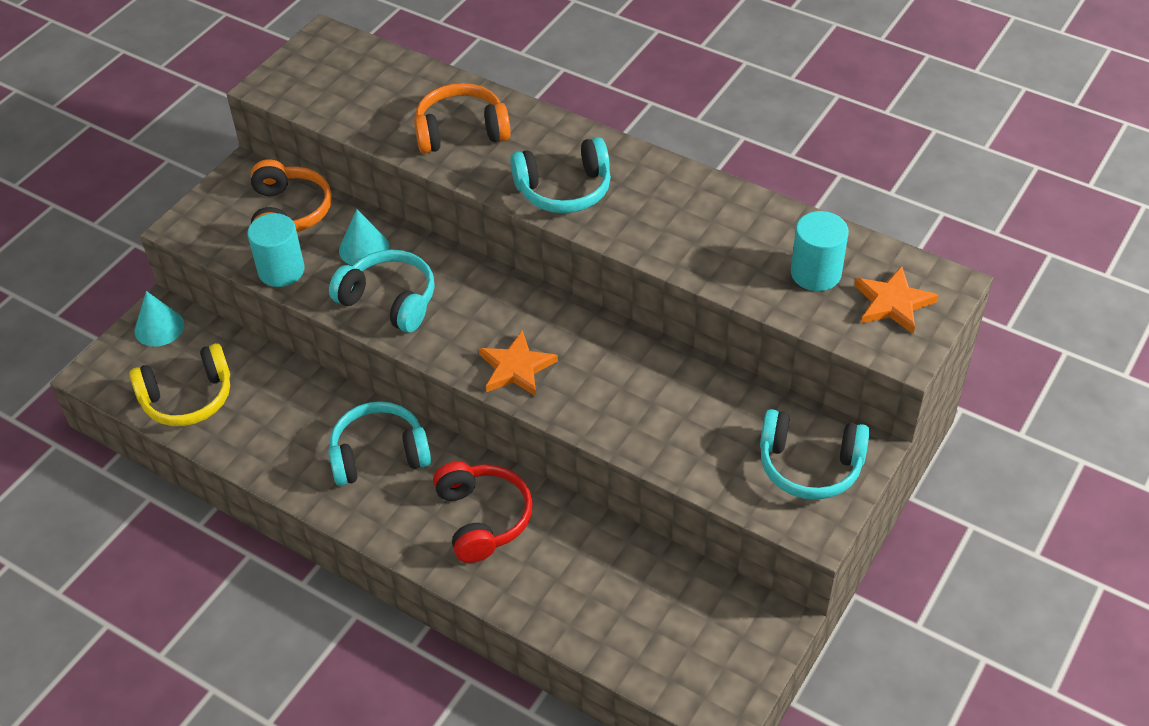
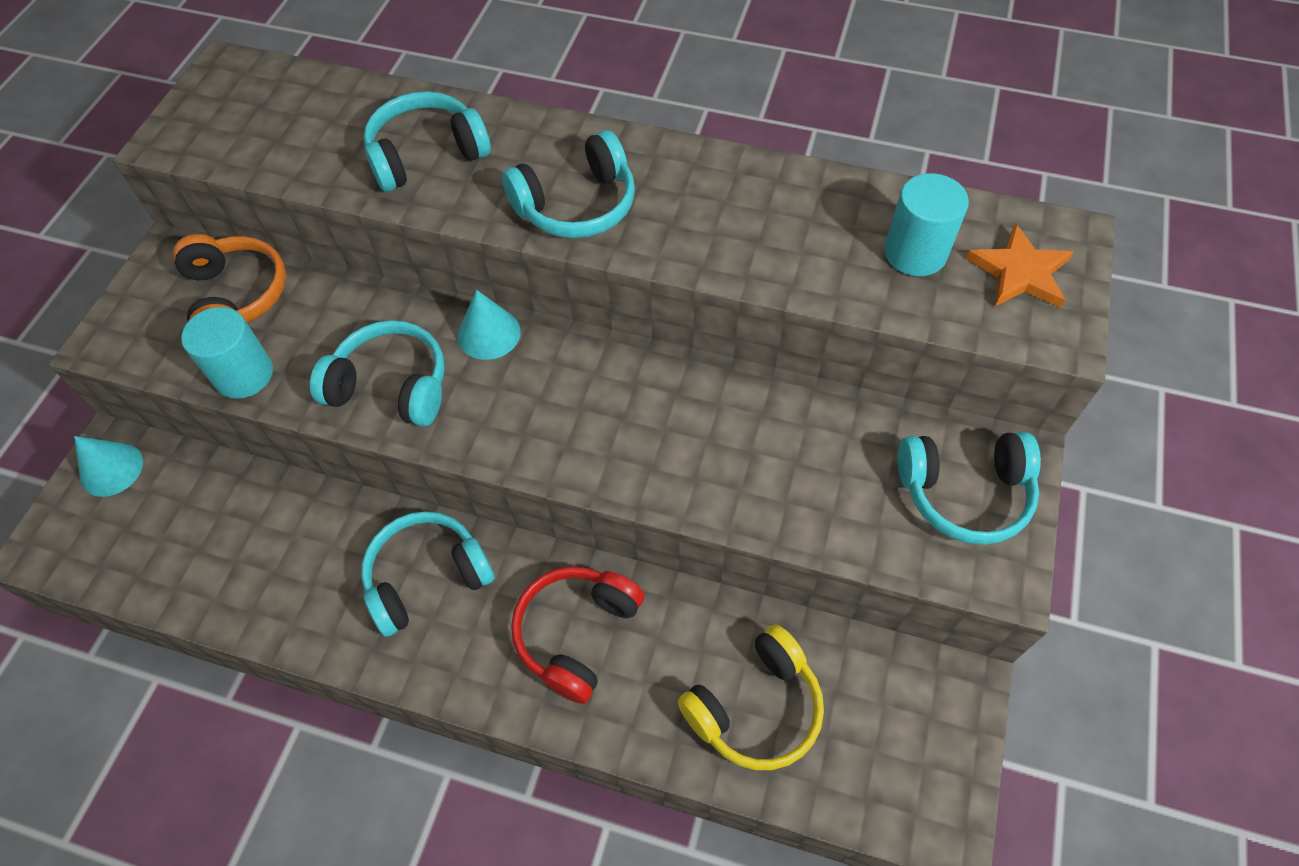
camera: 15 degrees left, 10 degrees up
(188, 398) = (168, 556): yellow headphones -> yellow headphones (755, 707)
(364, 248) = (342, 324): turquoise cone -> turquoise cone (489, 333)
(461, 131) = (427, 155): orange headphones -> turquoise headphones
(483, 518) = (576, 634): red headphones -> red headphones turned 120 degrees counterclockwise
(516, 368) = (574, 442): orange star -> none

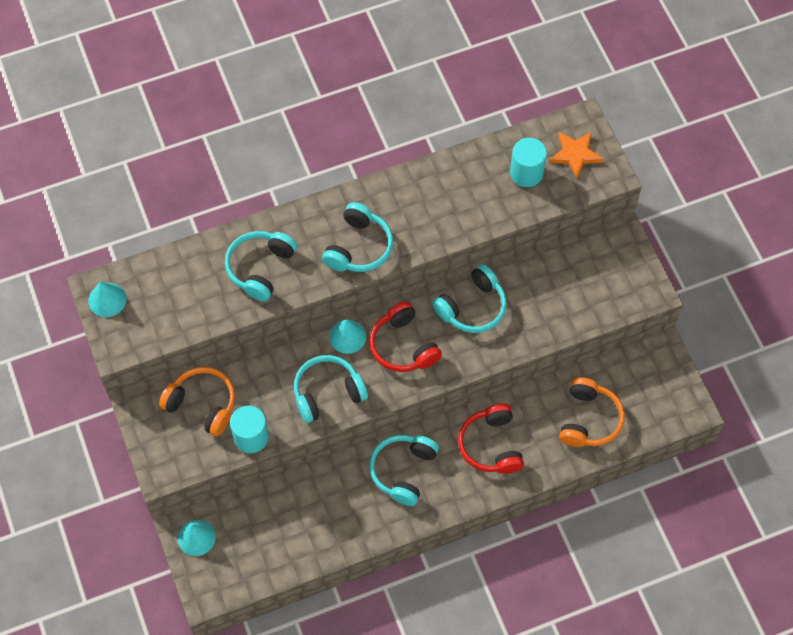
camera: 40 degrees left, 5 degrees up
(221, 84) = (107, 300): none -> turquoise cone
(548, 394) = (403, 346): none -> red headphones
(755, 707) = (589, 420): yellow headphones -> orange headphones
(964, 493) = (613, 267): turquoise headphones -> turquoise headphones (472, 307)

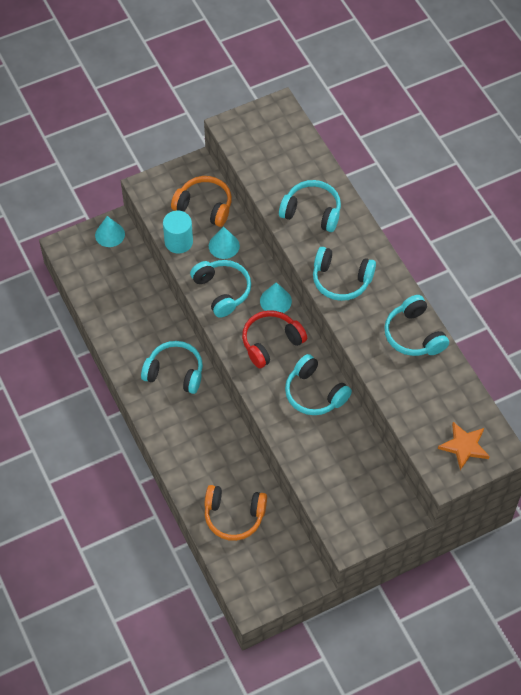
camera: 85 degrees right, 5 degrees down
(107, 300) = (271, 114): turquoise cone -> turquoise cone (224, 245)
(202, 404) = (204, 206): orange headphones -> orange headphones turned 90 degrees counterclockwise
(437, 184) = (414, 335): none -> turquoise headphones
(491, 445) = (203, 438): red headphones -> none
(526, 173) = (437, 406): turquoise cylinder -> none

